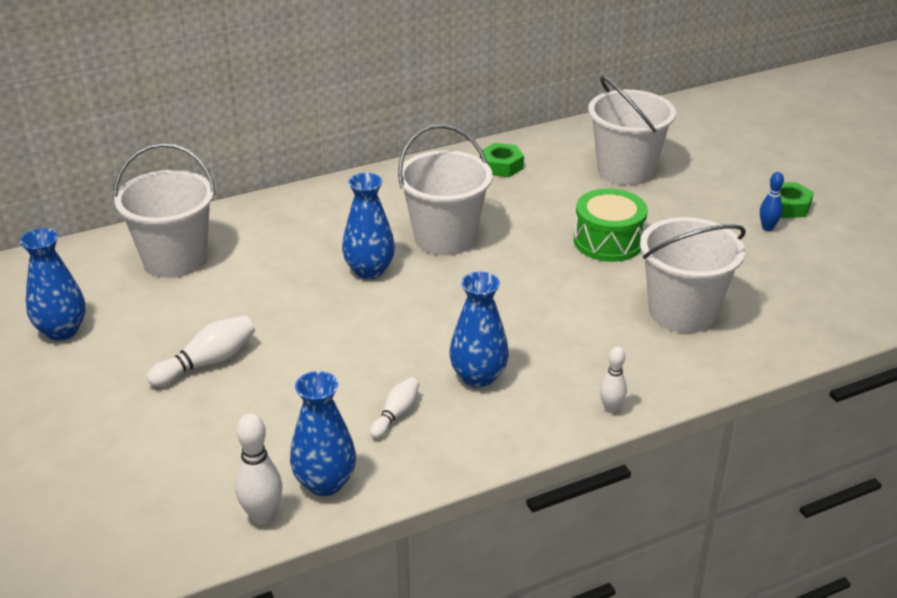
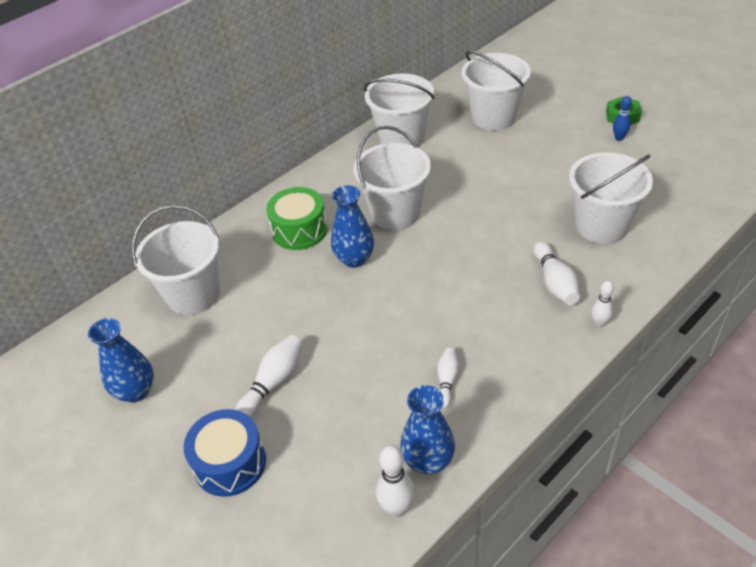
camera: 15 degrees left, 10 degrees up
(116, 423) = (230, 463): none -> blue drum
(478, 377) = (489, 327): blue vase -> none
(501, 166) = (402, 138): green nut -> white bucket
(586, 354) = (555, 282): none -> white bowling pin
(608, 241) = (516, 181): green drum -> green drum (299, 230)

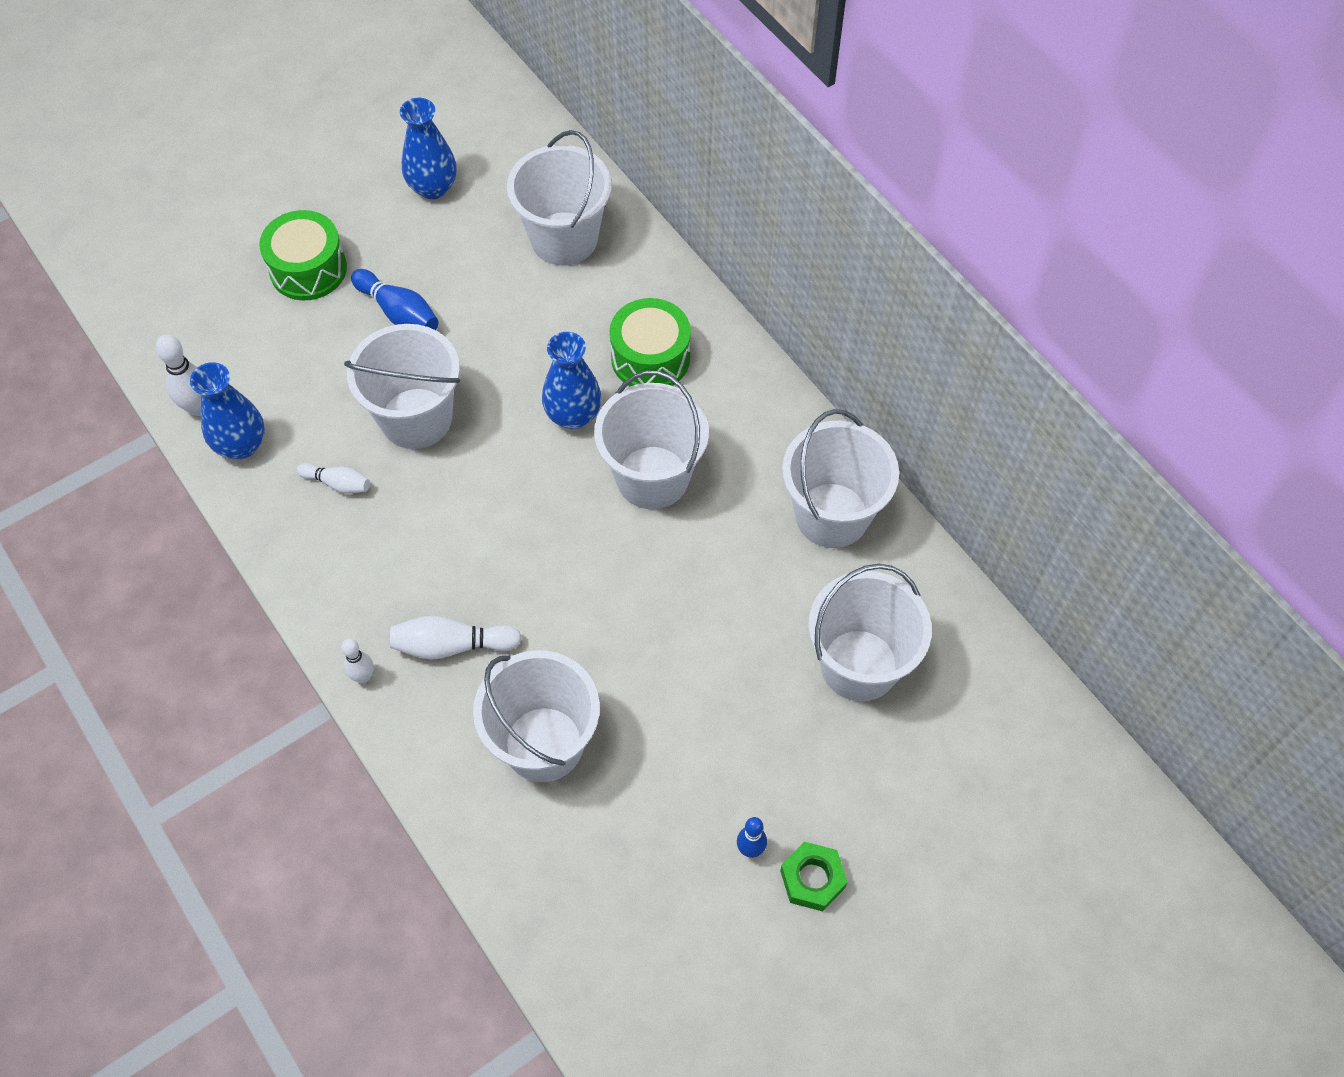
camera: 95 degrees right, 15 degrees up
(230, 463) = (308, 269): blue drum -> green drum
(273, 382) = (399, 313): white bowling pin -> blue bowling pin
(375, 346) = (416, 418): none -> white bucket

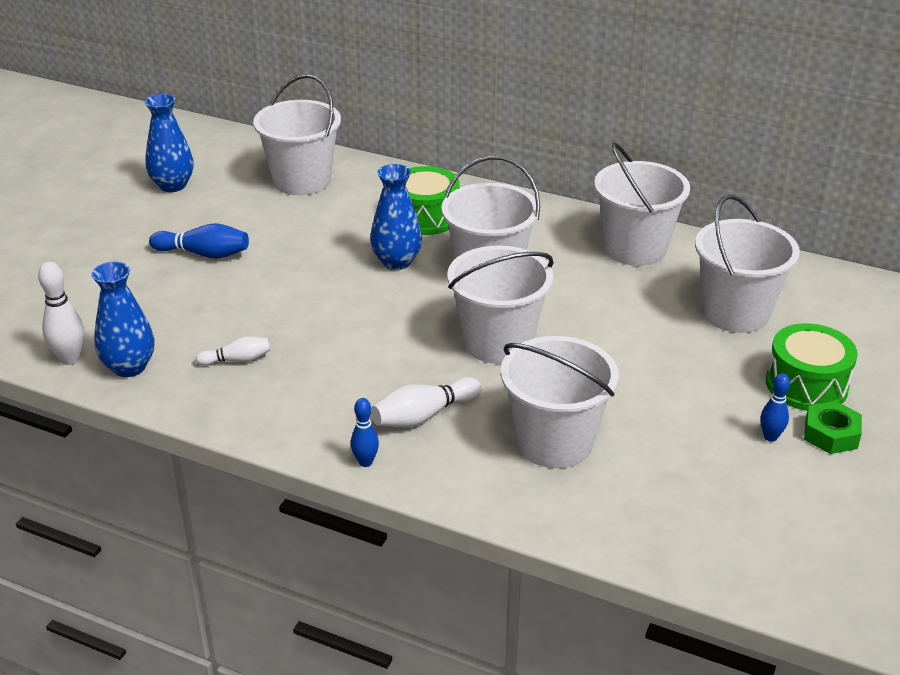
camera: 30 degrees left, 25 degrees down
(308, 269) = (104, 254): green drum -> green drum (806, 385)
(363, 676) = (365, 462): white bowling pin -> blue bowling pin
(416, 418) = (271, 303): white bucket -> white bucket (498, 342)

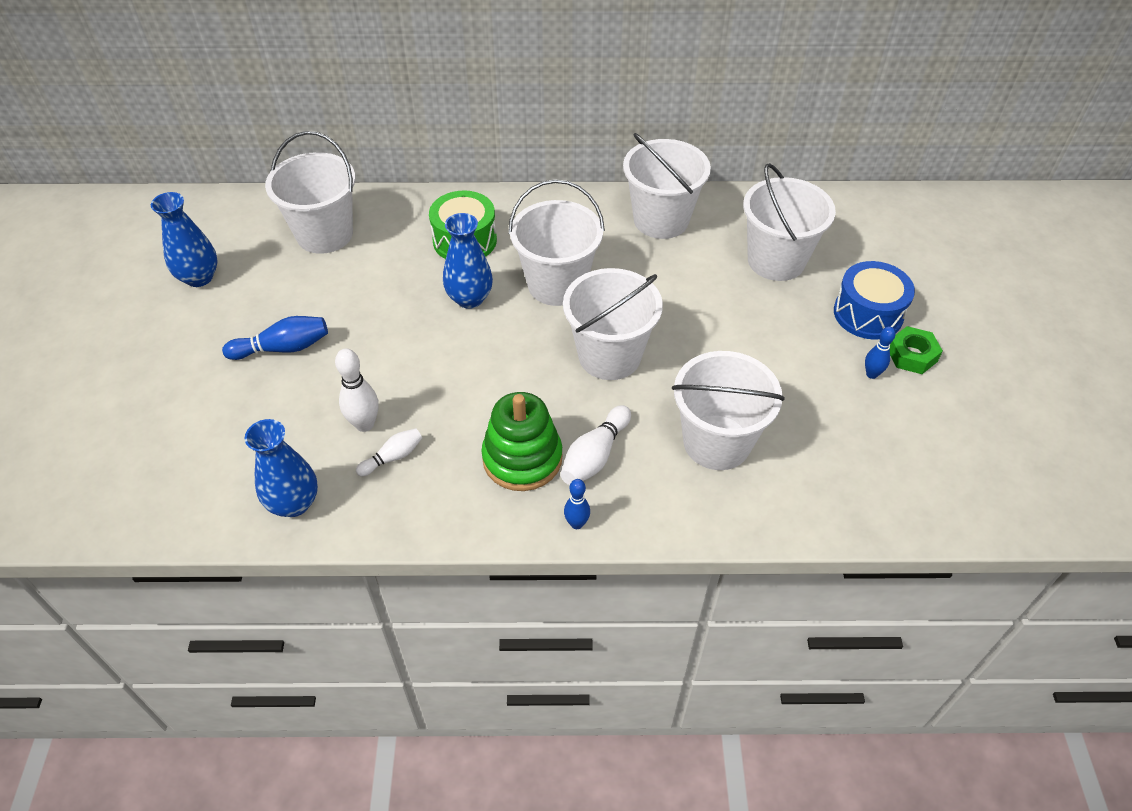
camera: 25 degrees left, 15 degrees up
(70, 359) = (228, 516): white bowling pin -> white bowling pin (364, 424)
(353, 396) = (522, 458): none -> green stacking toy
(806, 385) = (868, 314): green drum -> blue drum

